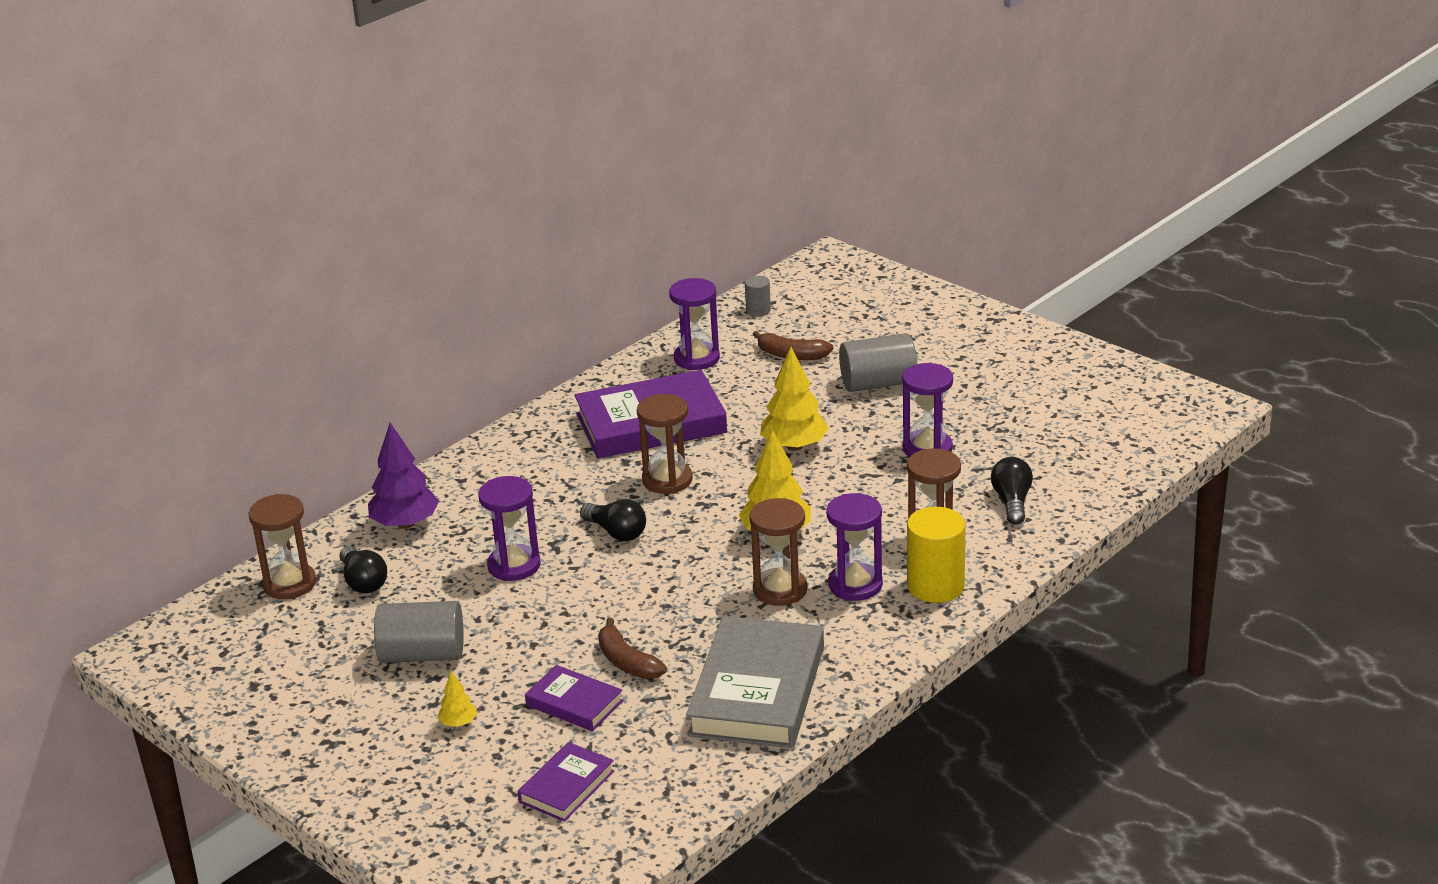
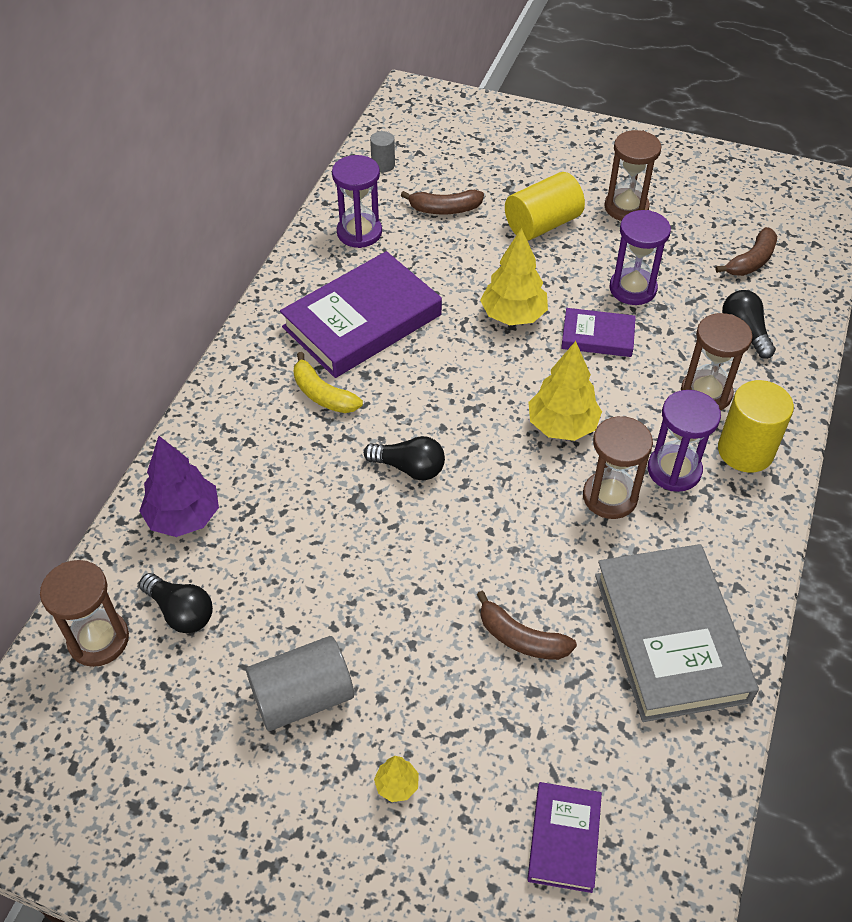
camera: 25 degrees left, 20 degrees up
(514, 565) = (331, 541): purple hourglass -> none
(574, 703) = (501, 714): purple book -> purple book (597, 336)
(578, 467) = (323, 394): none -> yellow banana
(667, 480) = (419, 387): brown hourglass -> brown hourglass (626, 207)
(878, 383) = (542, 224): grey cylinder -> yellow cylinder
(1067, 450) = (751, 261): none -> brown banana

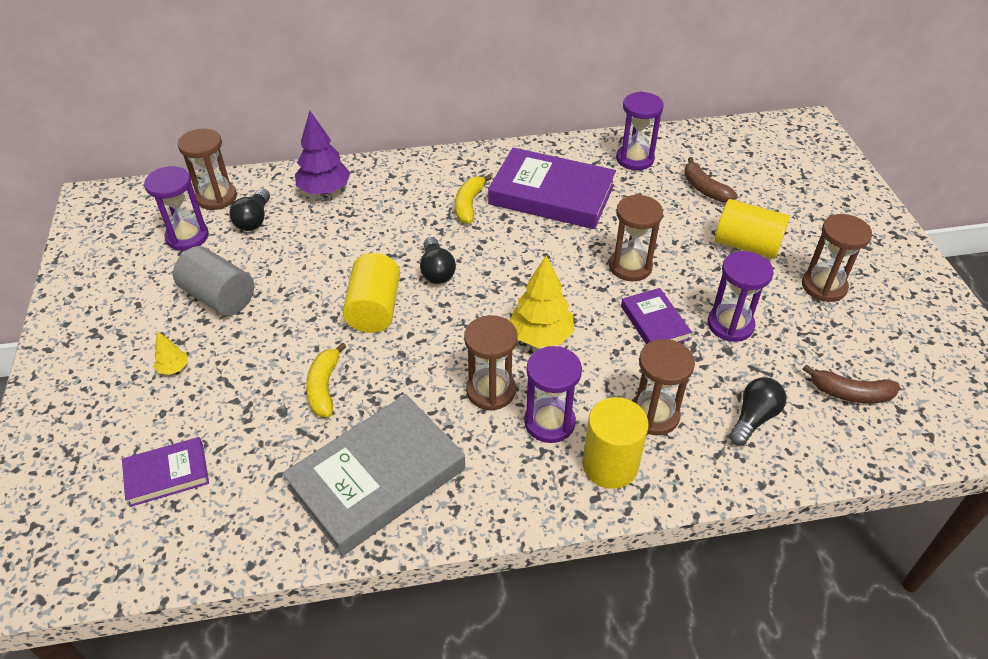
camera: 60 degrees right, 5 degrees down
(155, 699) = (187, 237): none -> purple hourglass
(383, 165) = (715, 142): grey cylinder -> none
(431, 547) = (374, 309): none -> yellow cylinder
(513, 315) = (630, 266): yellow tree -> brown hourglass
(521, 638) = (324, 387): brown banana -> yellow banana

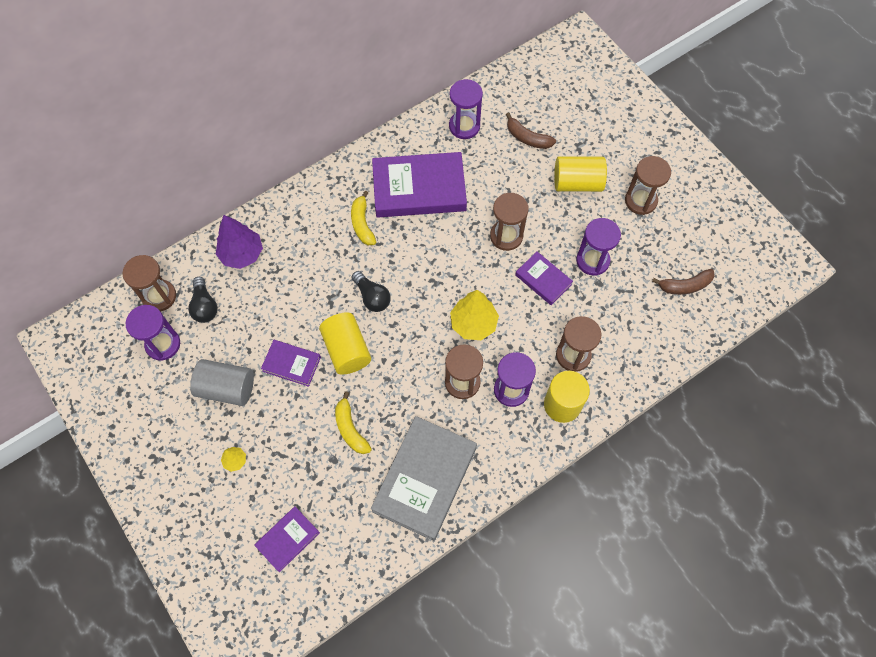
camera: 25 degrees left, 20 degrees up
(304, 300) = (291, 364): none -> purple book
(753, 418) = (634, 331): black light bulb -> none

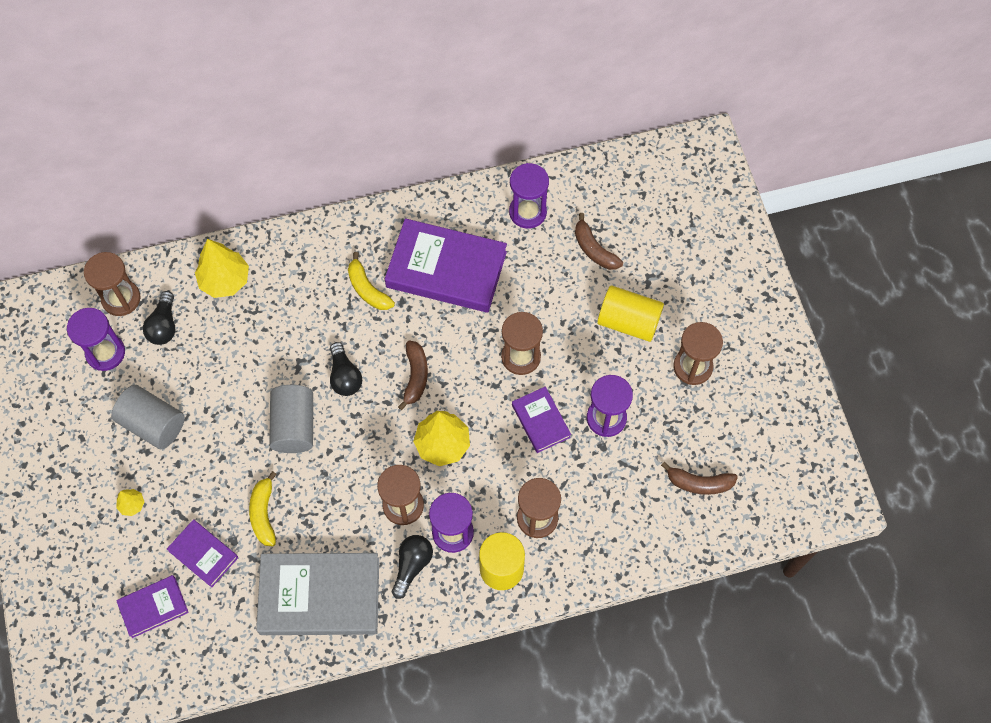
camera: 20 degrees right, 0 degrees up
(242, 254) = (225, 280): purple tree -> yellow tree
(291, 364) = (230, 421): purple book -> purple book (203, 554)
(347, 350) = (294, 426): yellow cylinder -> grey cylinder
(362, 223) = (367, 289): yellow banana -> yellow banana turned 45 degrees counterclockwise
(425, 479) = (320, 596): grey book -> grey book turned 45 degrees clockwise
(429, 278) = (415, 376): none -> brown banana
(490, 427) = (412, 565): none -> black light bulb

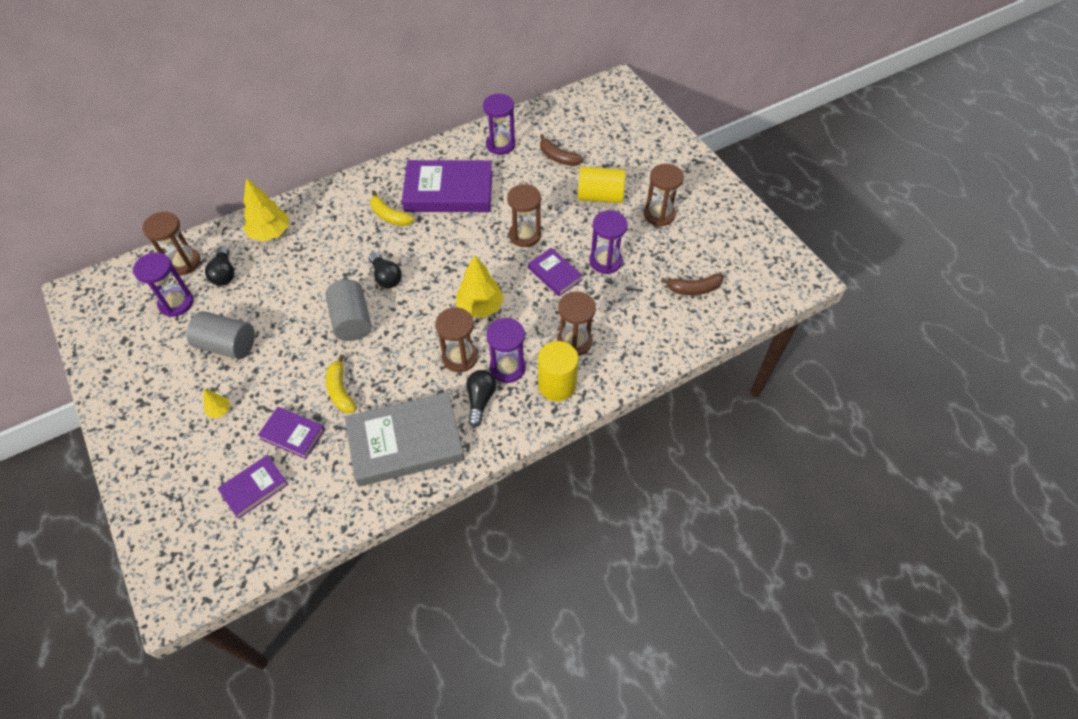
camera: 15 degrees left, 10 degrees down
(415, 376) = (444, 265): brown banana -> none

